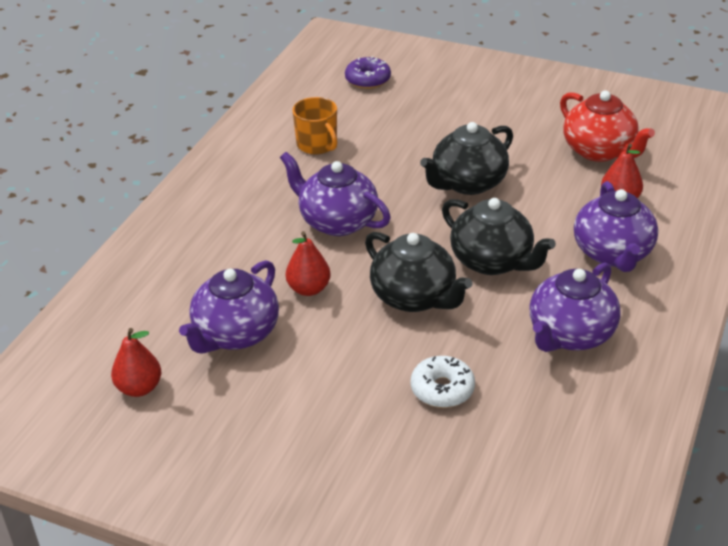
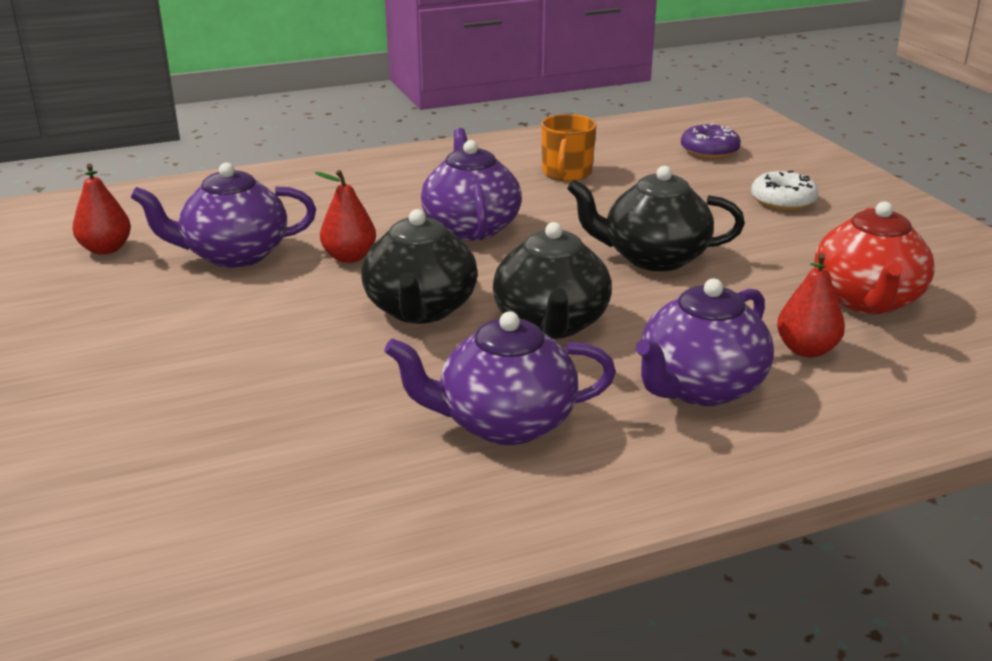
camera: 45 degrees right, 10 degrees down
(442, 389) = (295, 386): white donut -> white donut (783, 201)

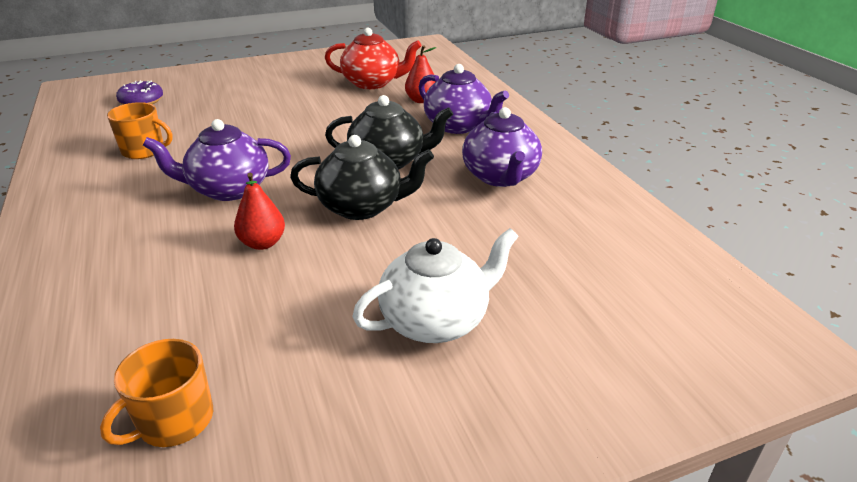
camera: 90 degrees left, 5 degrees up
(106, 249) = (174, 421): red pear -> orange mug
(169, 362) = (436, 320): none -> white teapot
(234, 255) = (232, 311): purple teapot -> none
(653, 258) = (306, 128): black teapot -> none
(783, 201) = (241, 88): white donut -> none

